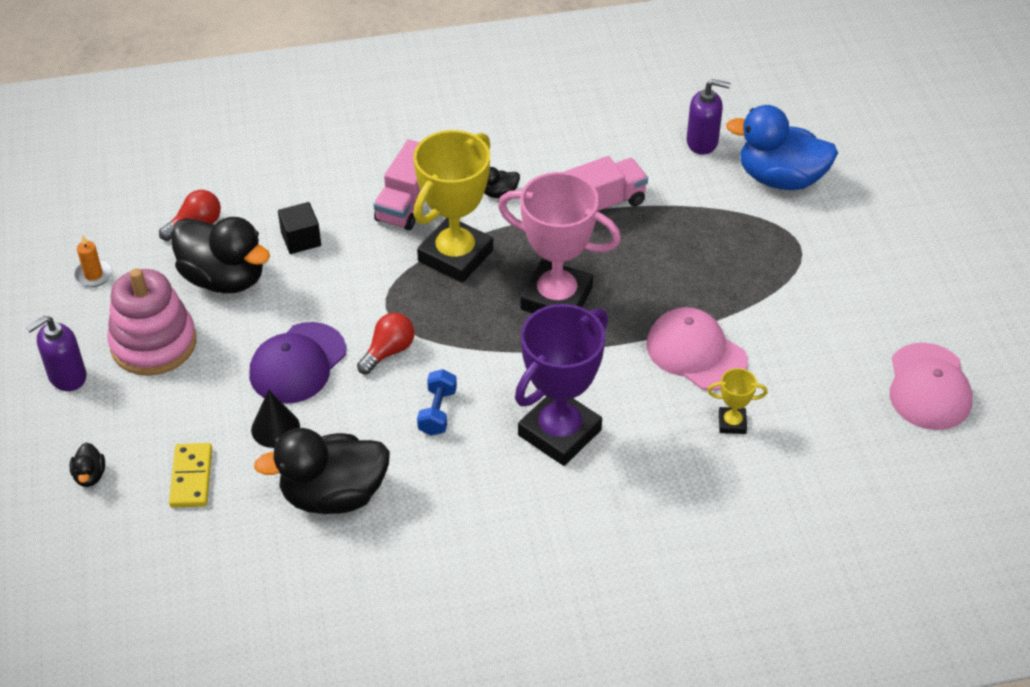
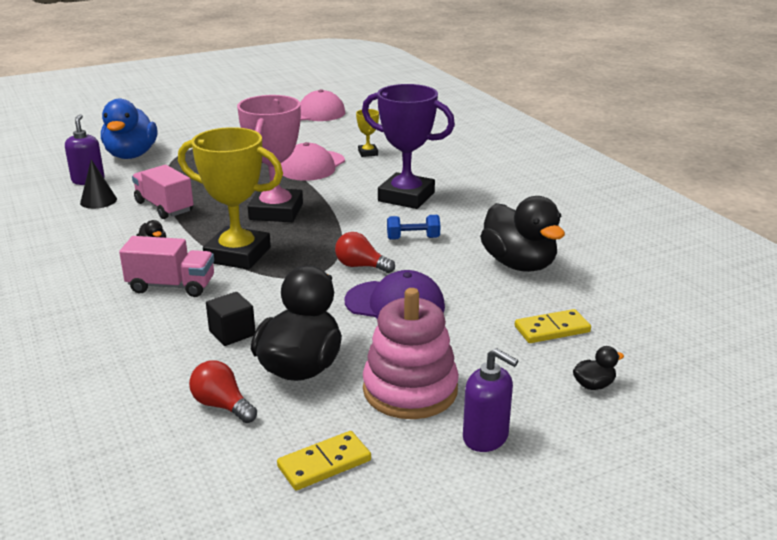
camera: 105 degrees left, 20 degrees down
(93, 275) = (324, 464): orange candle -> yellow domino
(275, 428) = (472, 300): black cone -> black cone (98, 201)

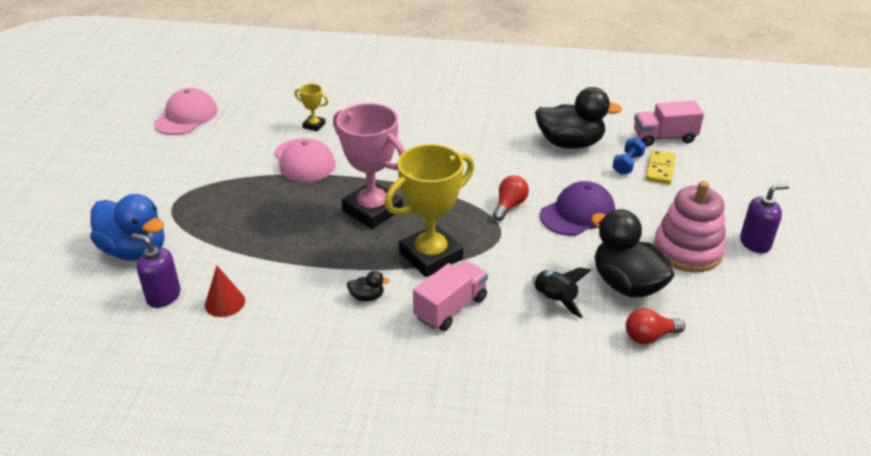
camera: 55 degrees left, 10 degrees up
(98, 201) = (225, 302): black cone -> red cone
(164, 207) = (290, 266): pink truck -> pink truck (664, 137)
(232, 333) = (554, 300): black cube -> black rocket
(324, 464) = (744, 314): yellow domino -> none
(361, 266) = (509, 206): red light bulb -> red light bulb turned 150 degrees clockwise
(406, 197) = (419, 142): purple trophy -> none
(413, 238) = (490, 167): blue dumbbell -> blue dumbbell (627, 164)
(593, 385) = (729, 183): black duck -> none

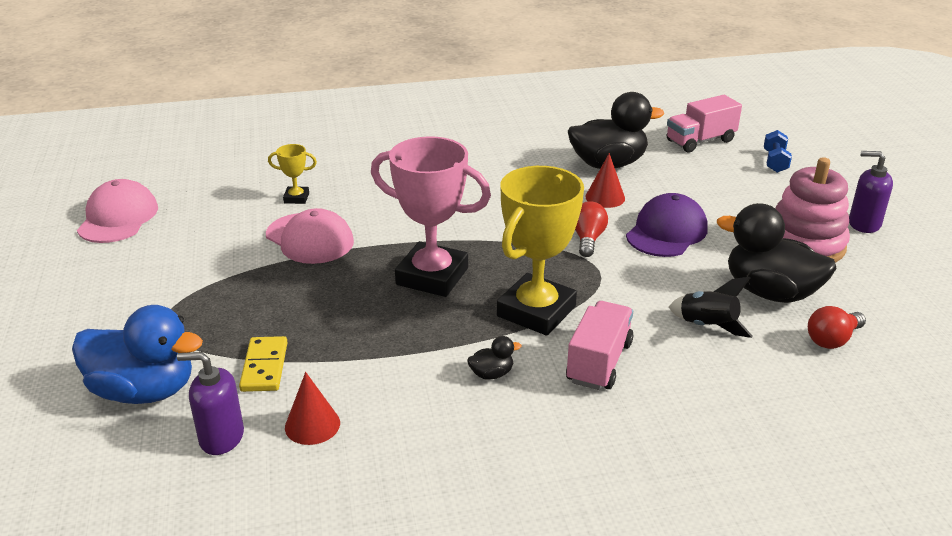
camera: 20 degrees left, 5 degrees down
(547, 172) = (605, 197): none -> red cone
(627, 164) = (683, 174): blue dumbbell -> blue dumbbell (775, 162)
(660, 169) = (718, 172): yellow domino -> yellow domino (264, 367)
(755, 243) = (864, 224): purple soap dispenser -> purple soap dispenser turned 120 degrees counterclockwise

